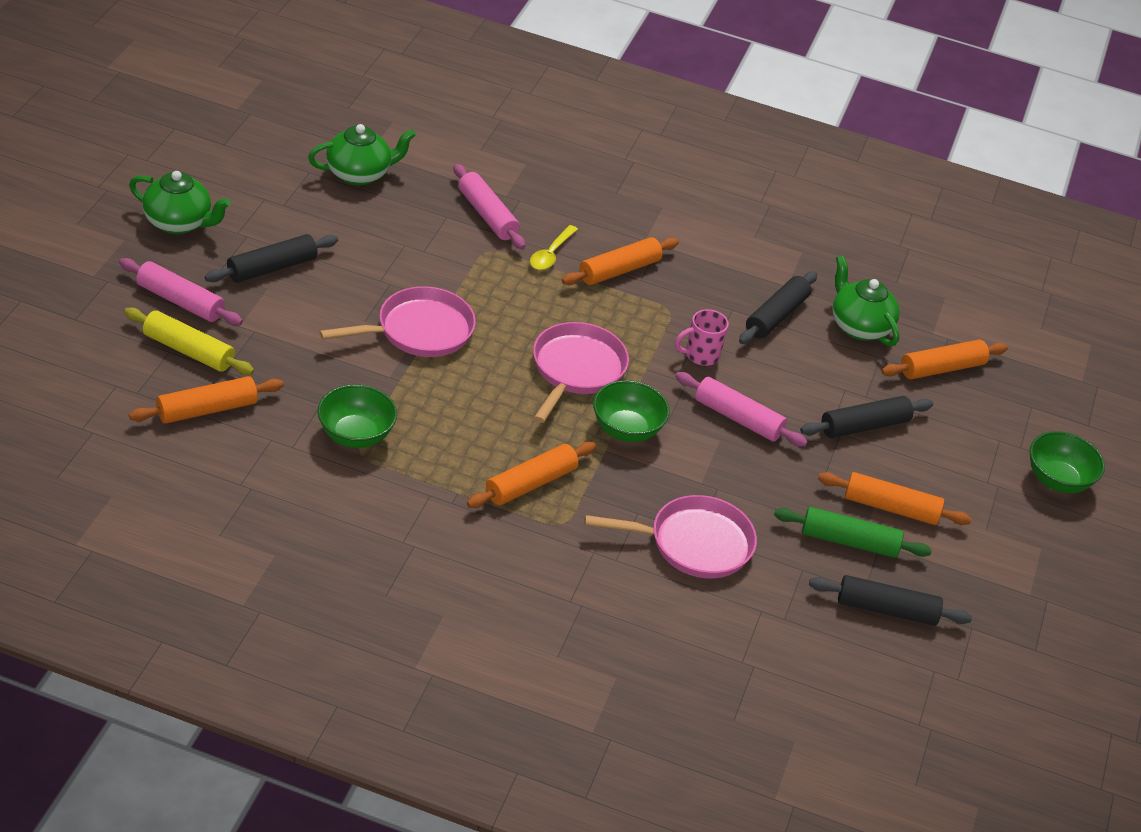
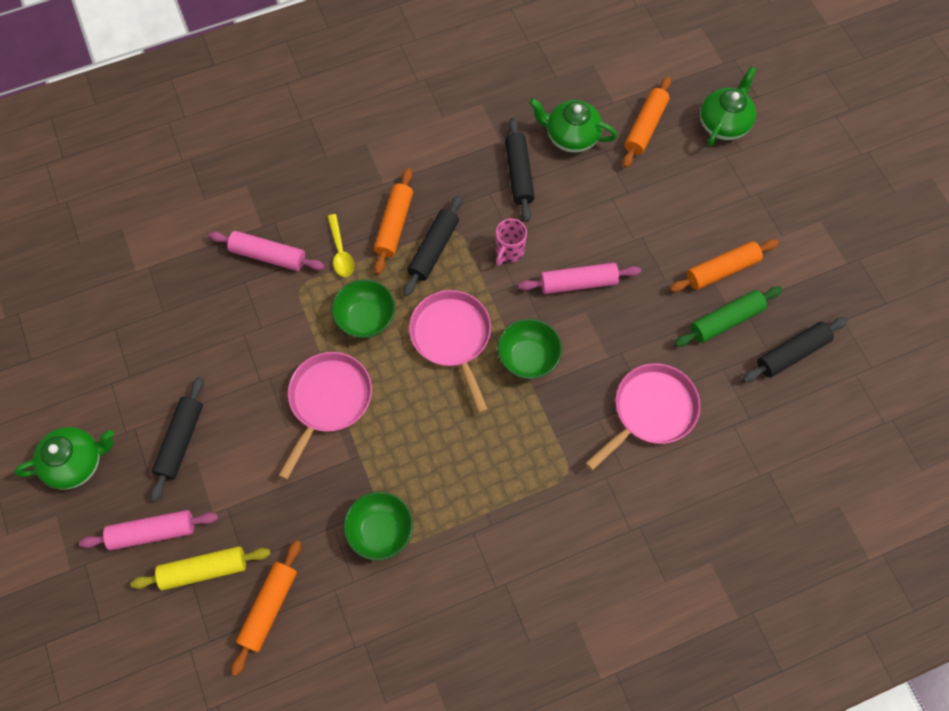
camera: 35 degrees left, 25 degrees up
(359, 174) = (150, 298): green teapot -> green teapot (724, 123)
(530, 484) = (519, 460): orange rolling pin -> none
(864, 426) = (649, 218): black rolling pin -> black rolling pin (433, 249)
(1057, 480) = (781, 157): green bowl -> green bowl (366, 318)

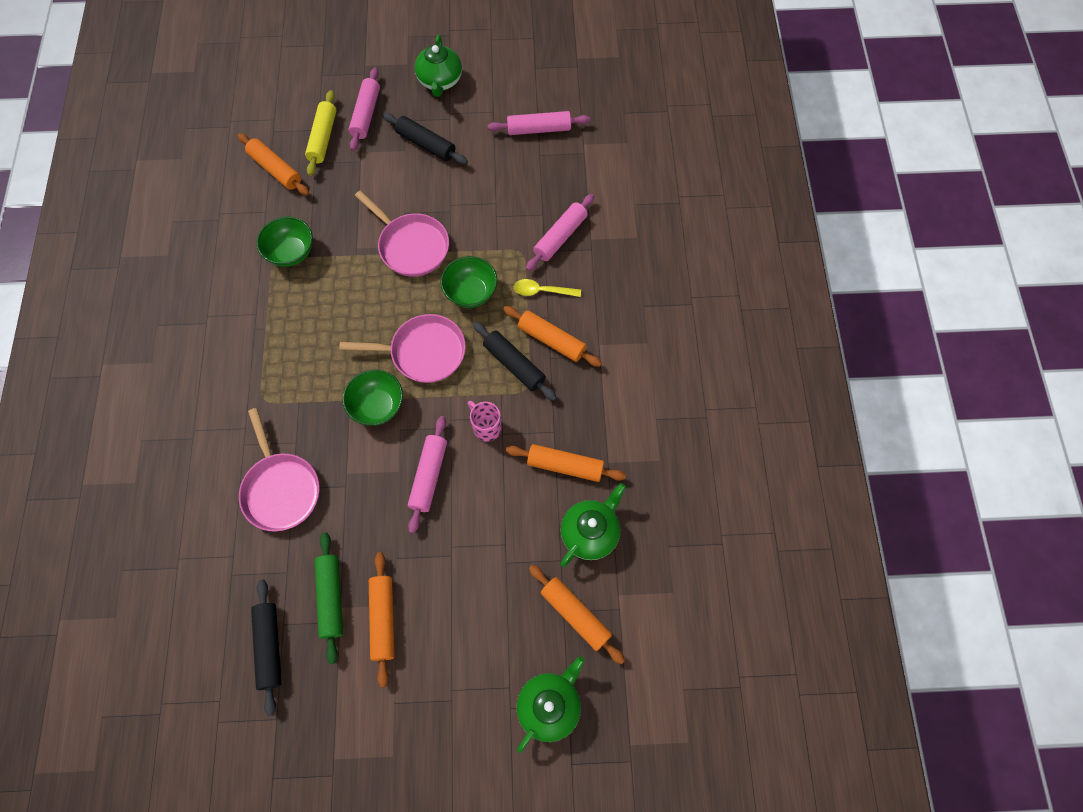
camera: 110 degrees right, 0 degrees up
(126, 324) = (539, 129): none -> pink rolling pin
(519, 174) = (565, 466): black rolling pin -> orange rolling pin
(724, 123) = (549, 705): green teapot -> green teapot turned 105 degrees counterclockwise

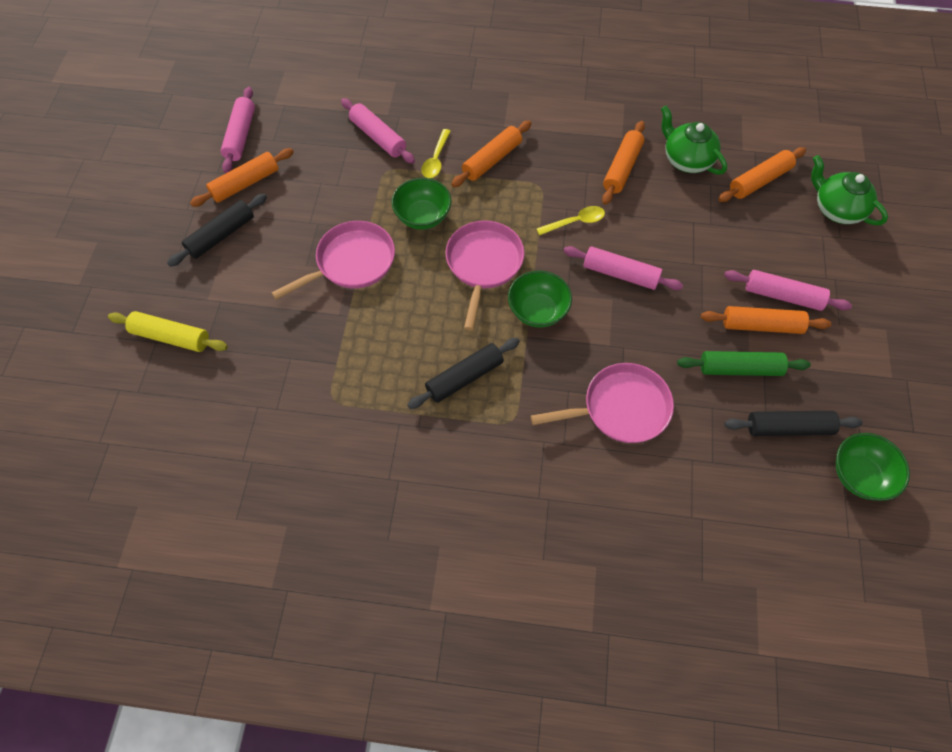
camera: 80 degrees left, 5 degrees down
(275, 169) = (198, 392): orange rolling pin -> orange rolling pin (245, 183)
(291, 252) = (325, 381): green bowl -> green bowl (859, 475)
(366, 114) = (154, 289): pink rolling pin -> pink rolling pin (783, 296)
(440, 81) = (137, 213): green teapot -> none
(486, 427) = (575, 222): pink mug -> yellow spoon
(514, 364) = (512, 192): black rolling pin -> black rolling pin (464, 377)

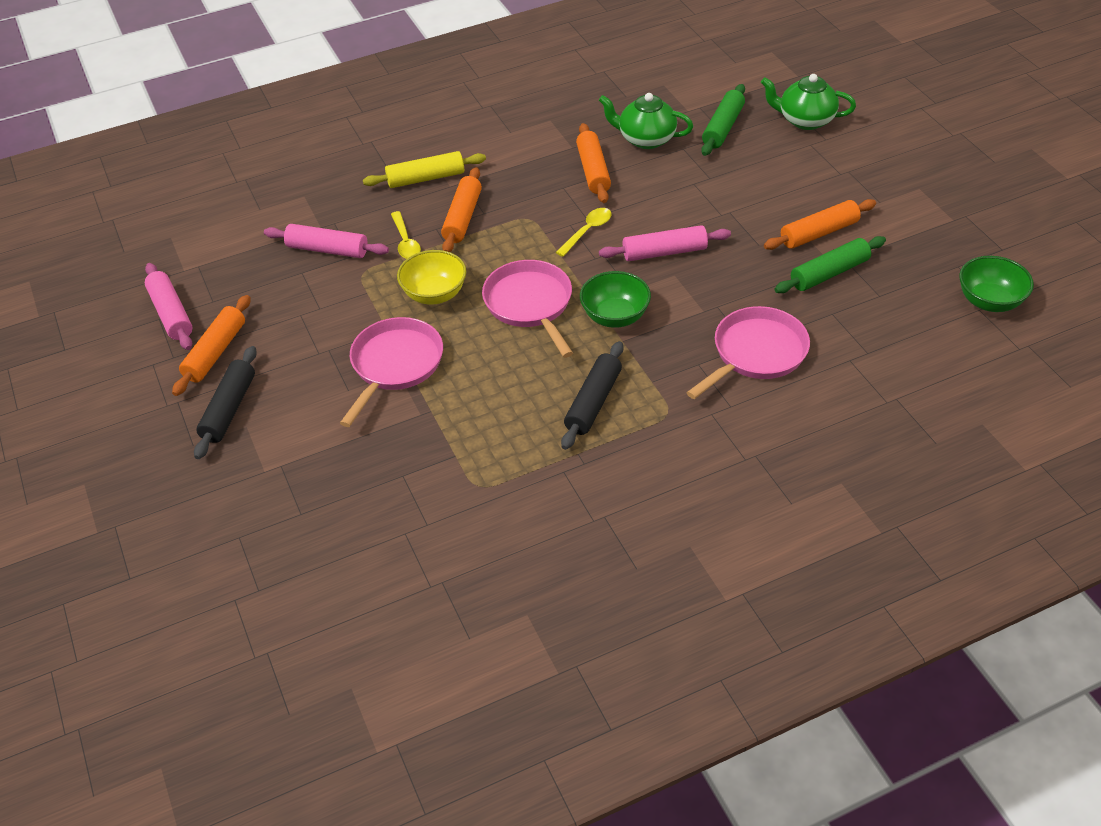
camera: 30 degrees left, 15 degrees down
(171, 337) = (253, 523): yellow rolling pin -> yellow rolling pin (426, 178)
(423, 217) = (434, 294): green bowl -> yellow bowl
(759, 181) = (723, 127): orange rolling pin -> green rolling pin
(783, 296) = (817, 203): pink rolling pin -> none
(788, 428) = (906, 296): black rolling pin -> none

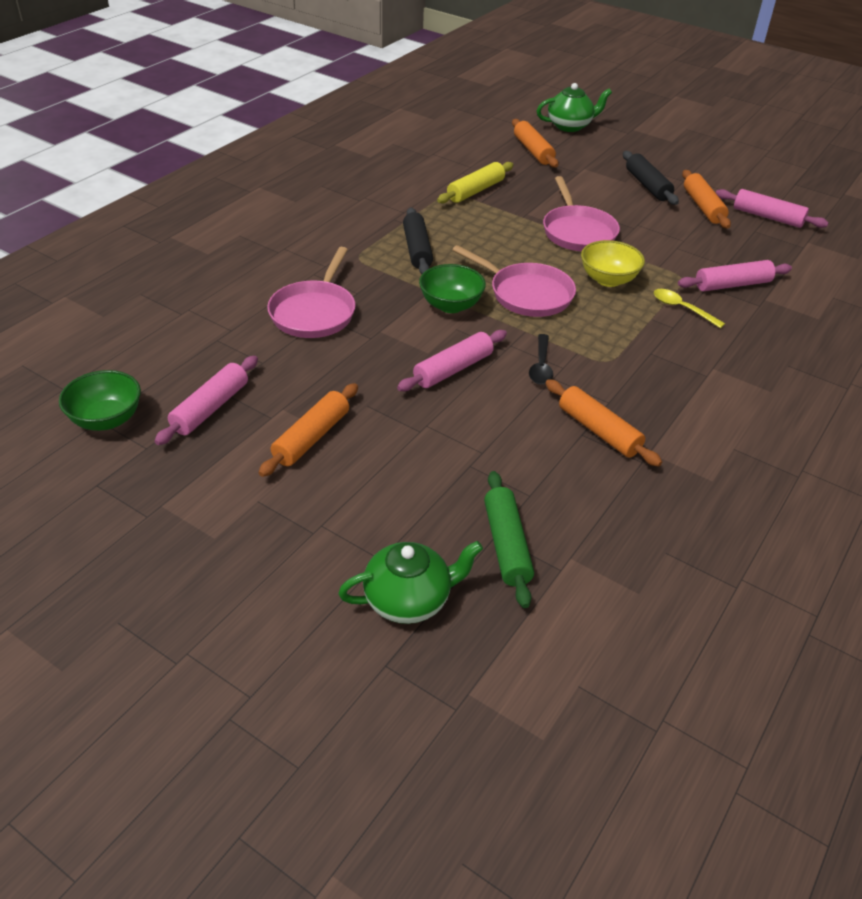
camera: 145 degrees right, 5 degrees down
(426, 178) = (744, 368): yellow rolling pin -> yellow rolling pin (475, 191)
(462, 218) = (663, 342): orange rolling pin -> orange rolling pin (533, 151)
(587, 231) = (541, 366): yellow spoon -> black spoon
(645, 139) = (582, 492): green teapot -> green teapot (570, 126)
(829, 273) = (281, 398): green rolling pin -> none
(894, 283) = (210, 408): none -> pink rolling pin

